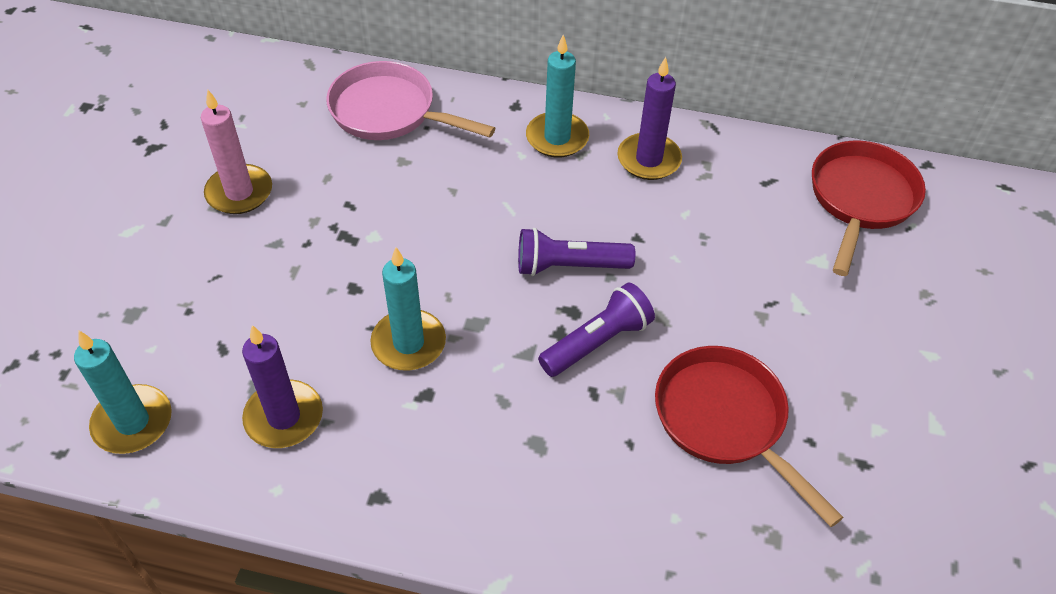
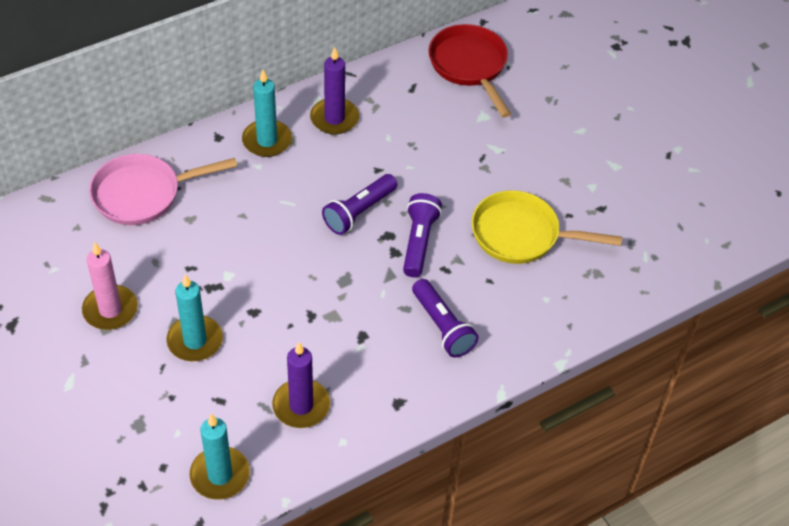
camera: 45 degrees left, 0 degrees up
(408, 343) = (321, 317): turquoise candle -> turquoise candle (195, 341)
(519, 452) = (442, 326): none -> purple flashlight
(725, 420) = (521, 235): red pan -> yellow pan

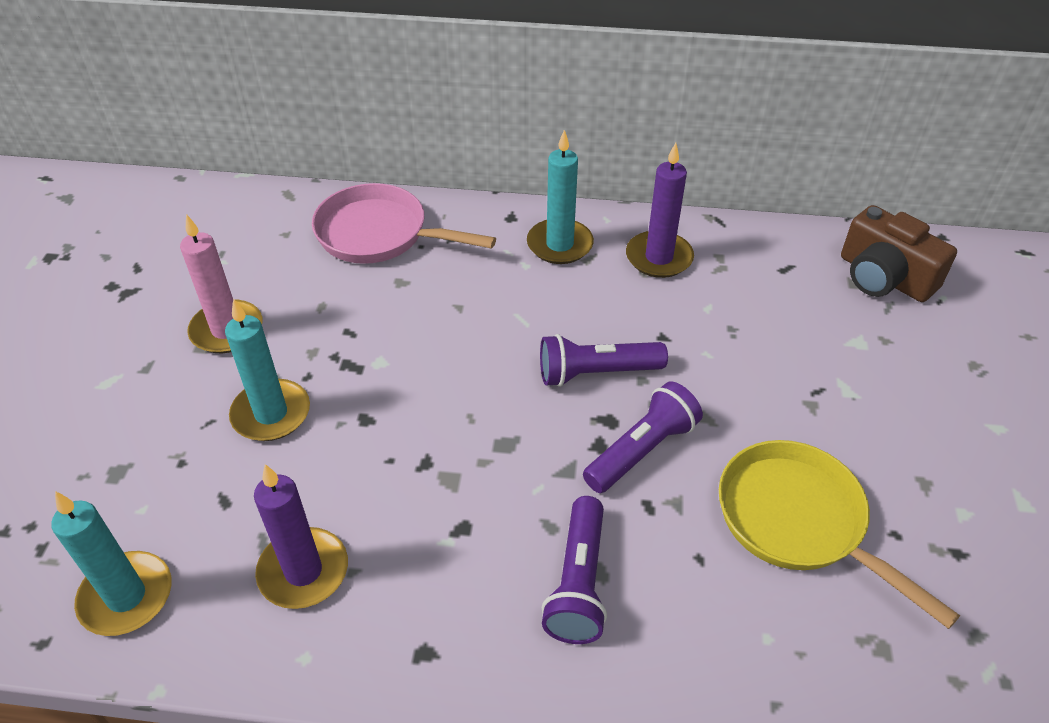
camera: 40 degrees right, 5 degrees down
(469, 66) = (884, 277): red pan -> brown camera

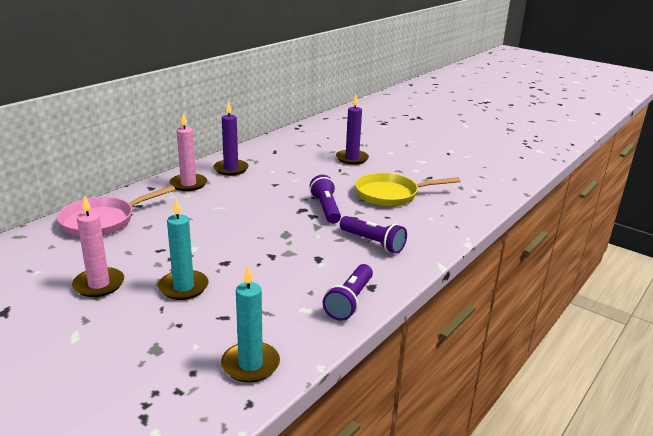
camera: 60 degrees left, 20 degrees down
(303, 571) = (296, 305): purple candle -> purple candle (352, 159)
(559, 244) = (188, 184): turquoise candle -> pink candle
(596, 373) = (274, 203): purple flashlight -> purple flashlight (349, 301)
(884, 277) = (304, 139): brown camera -> none

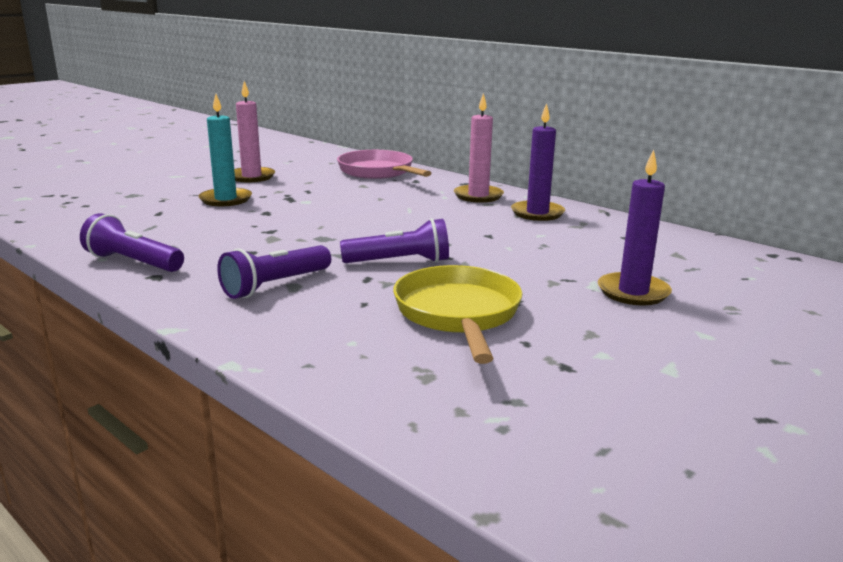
camera: 95 degrees right, 5 degrees down
(250, 364) = (70, 221): turquoise candle -> none

